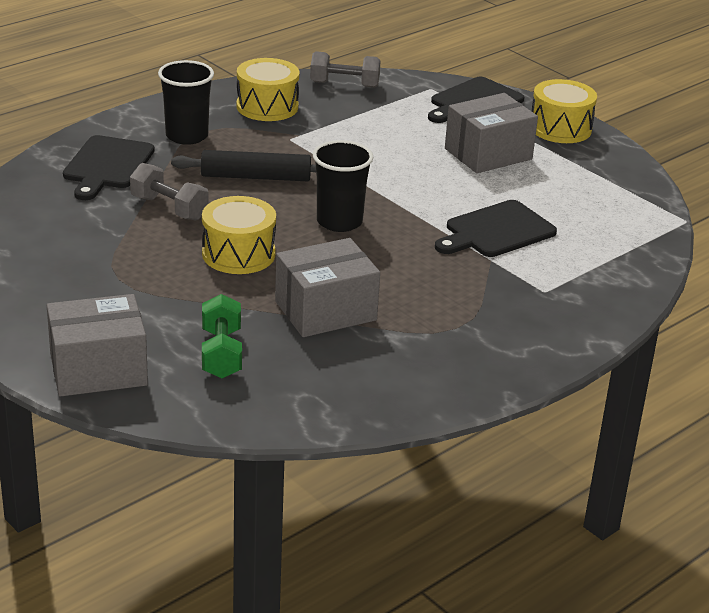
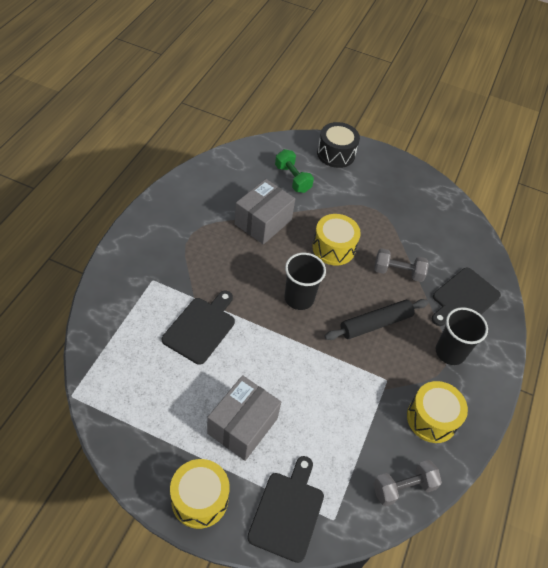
camera: 150 degrees right, 20 degrees up
(98, 369) = (336, 154): grey box -> black drum
(107, 165) = (464, 298): black cutting board -> black cutting board turned 120 degrees counterclockwise

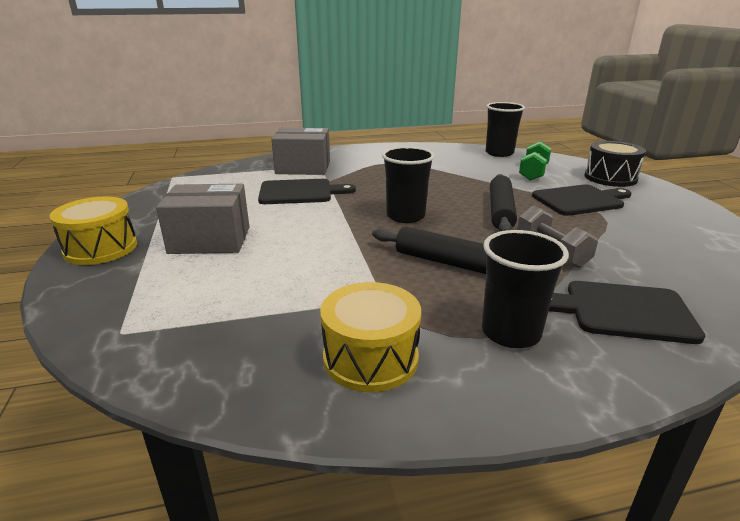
camera: 60 degrees right, 25 degrees down
(239, 160) = (499, 153): none -> black cup
(263, 222) = (459, 178): grey box -> grey box (303, 167)
(287, 512) = (113, 298): black cutting board -> black cutting board (580, 200)
(333, 248) = (500, 211): yellow drum -> black rolling pin
(403, 487) = (217, 374): grey dumbbell -> none

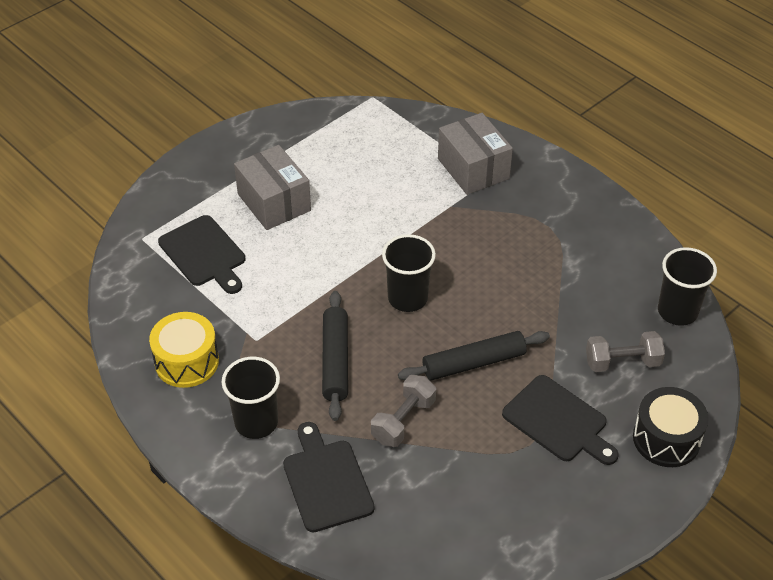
camera: 60 degrees right, 20 degrees up
(101, 248) = (222, 155): yellow drum -> none
(300, 192) = (406, 201): black cutting board -> black cutting board (204, 253)
(533, 173) = (622, 362): green dumbbell -> grey dumbbell

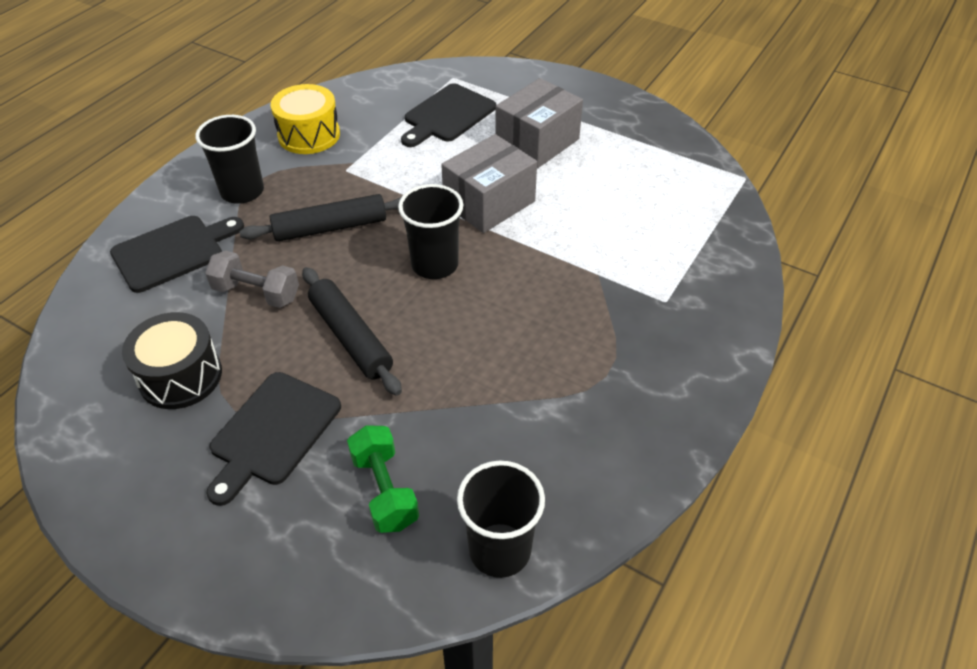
camera: 75 degrees right, 0 degrees up
(473, 168) = (674, 283): grey box -> grey box (489, 202)
(622, 362) = (384, 490): grey dumbbell -> green dumbbell
(666, 439) = (257, 561): black drum -> black drum (180, 376)

